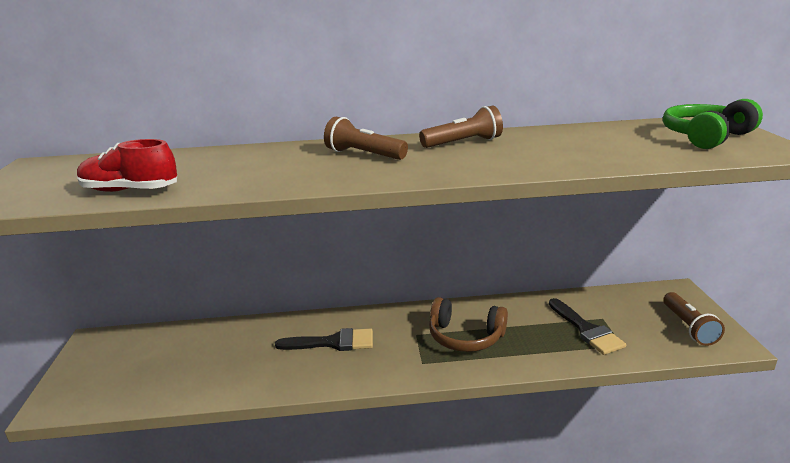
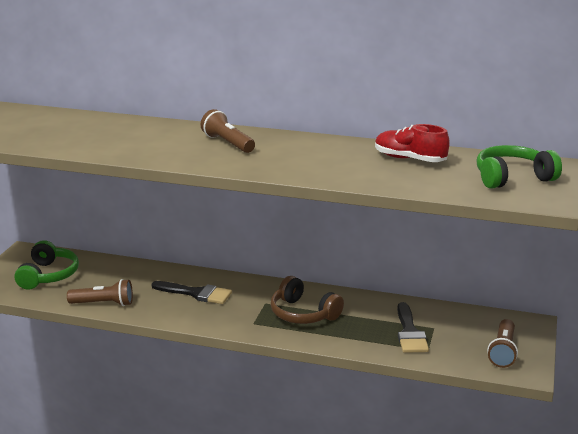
camera: 20 degrees right, 0 degrees up
(130, 190) = (53, 143): red shoe -> red shoe (409, 159)
(137, 365) = (48, 275): none -> green headphones
(463, 143) = (312, 146): brown flashlight -> brown flashlight (103, 303)

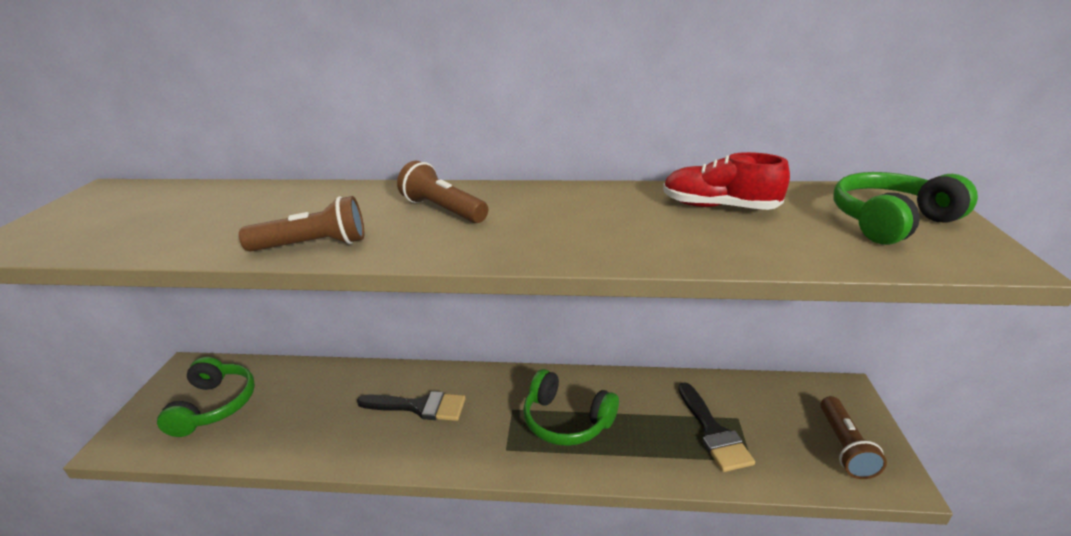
camera: 10 degrees left, 5 degrees up
(103, 303) = (292, 446): brown flashlight -> brown flashlight (313, 245)
(303, 314) = (566, 421): brown headphones -> green headphones

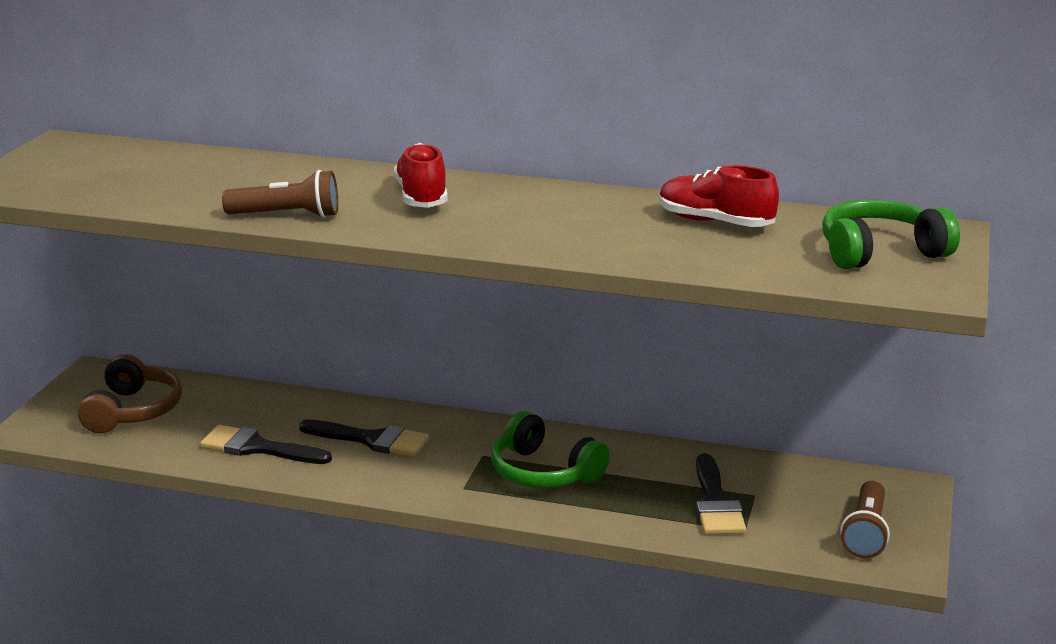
camera: 10 degrees right, 5 degrees down
(214, 405) = (133, 411): green headphones -> brown headphones
(323, 431) = (257, 448): none -> black brush
(442, 210) = (421, 197): brown flashlight -> red shoe

